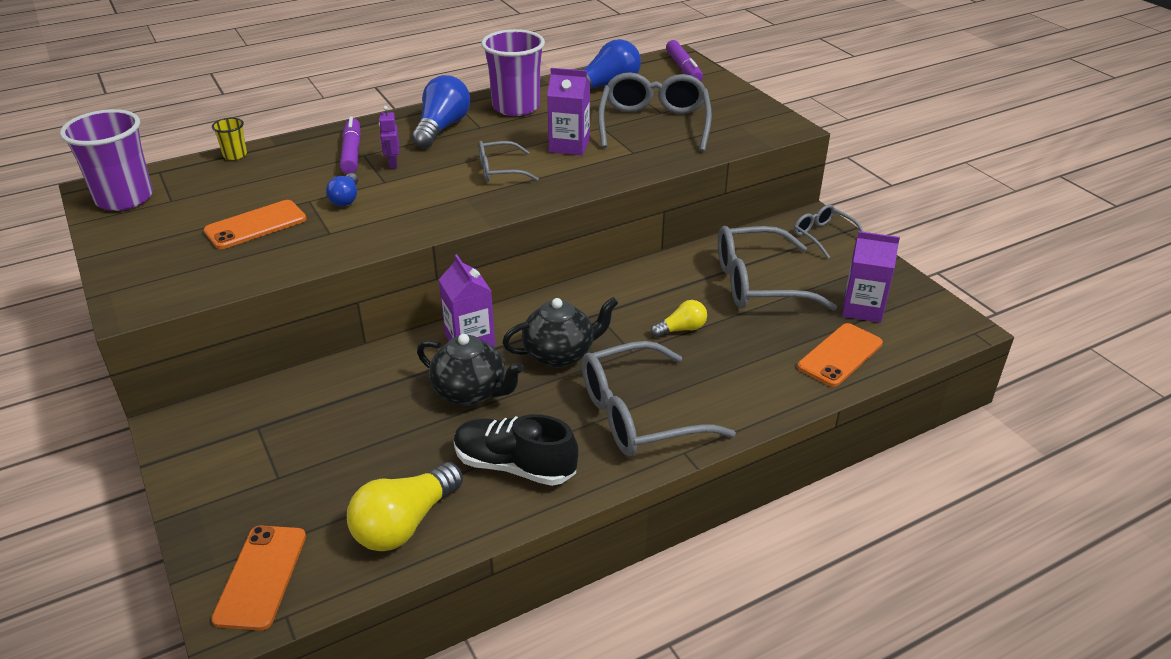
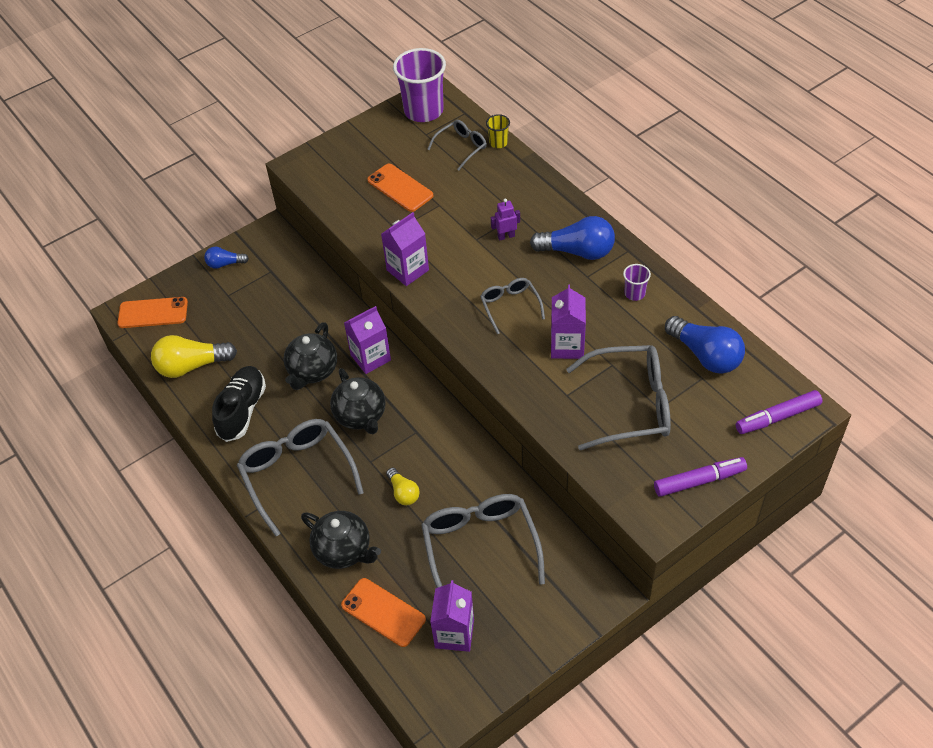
camera: 85 degrees right, 15 degrees up
(346, 199) = (445, 224): blue light bulb -> blue light bulb (225, 264)
(352, 153) = (518, 207): purple marker -> purple marker (699, 481)
(405, 523) = (191, 366): yellow light bulb -> yellow light bulb turned 45 degrees counterclockwise
(406, 229) = (407, 270): none -> purple carton
(516, 107) = (634, 293): purple cup -> purple cup, size x0.45
(757, 380) = (344, 550): none -> black teapot
(823, 236) = (575, 602): grey glasses -> grey glasses (461, 147)

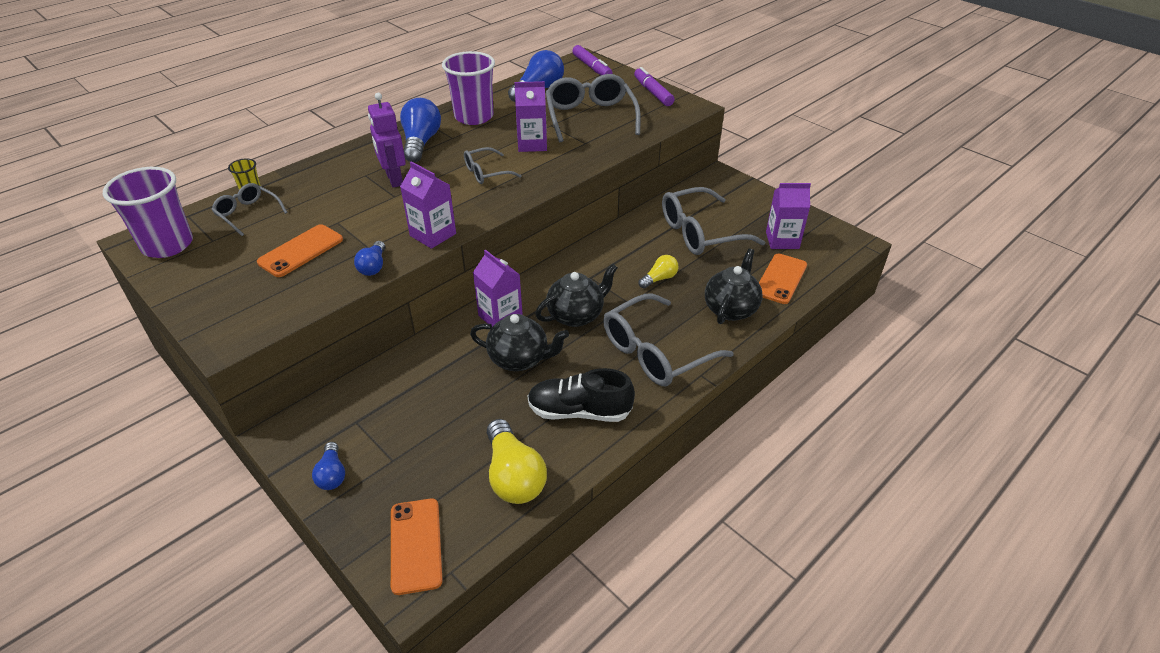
camera: 100 degrees left, 10 degrees down
(369, 235) = (373, 266): none -> blue light bulb
(506, 236) = (394, 179): purple robot -> purple robot, size x1.75
(634, 293) = (474, 117): purple cup -> purple cup, size x2.20

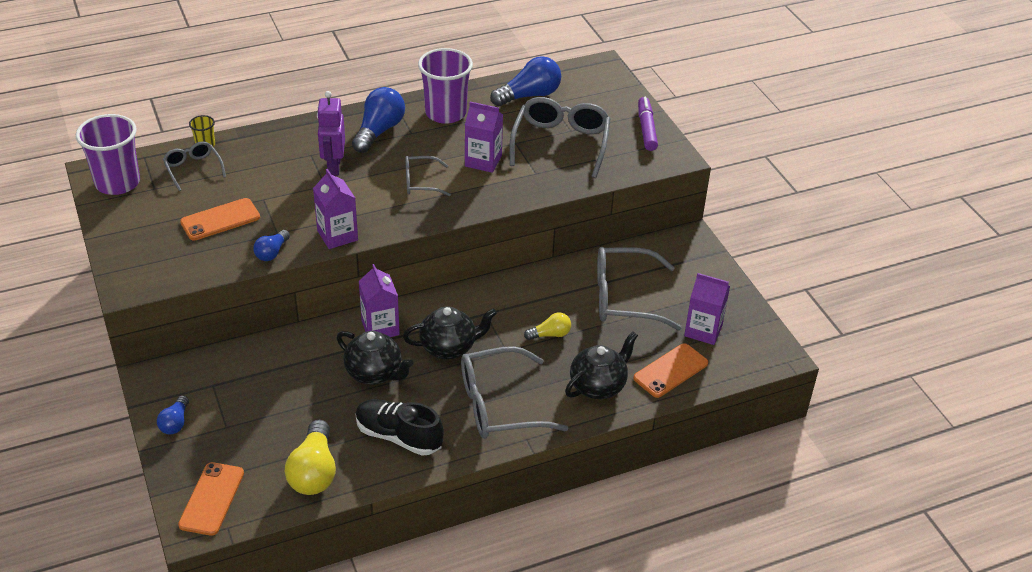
camera: 20 degrees right, 0 degrees up
(592, 67) = (603, 79): purple marker -> none

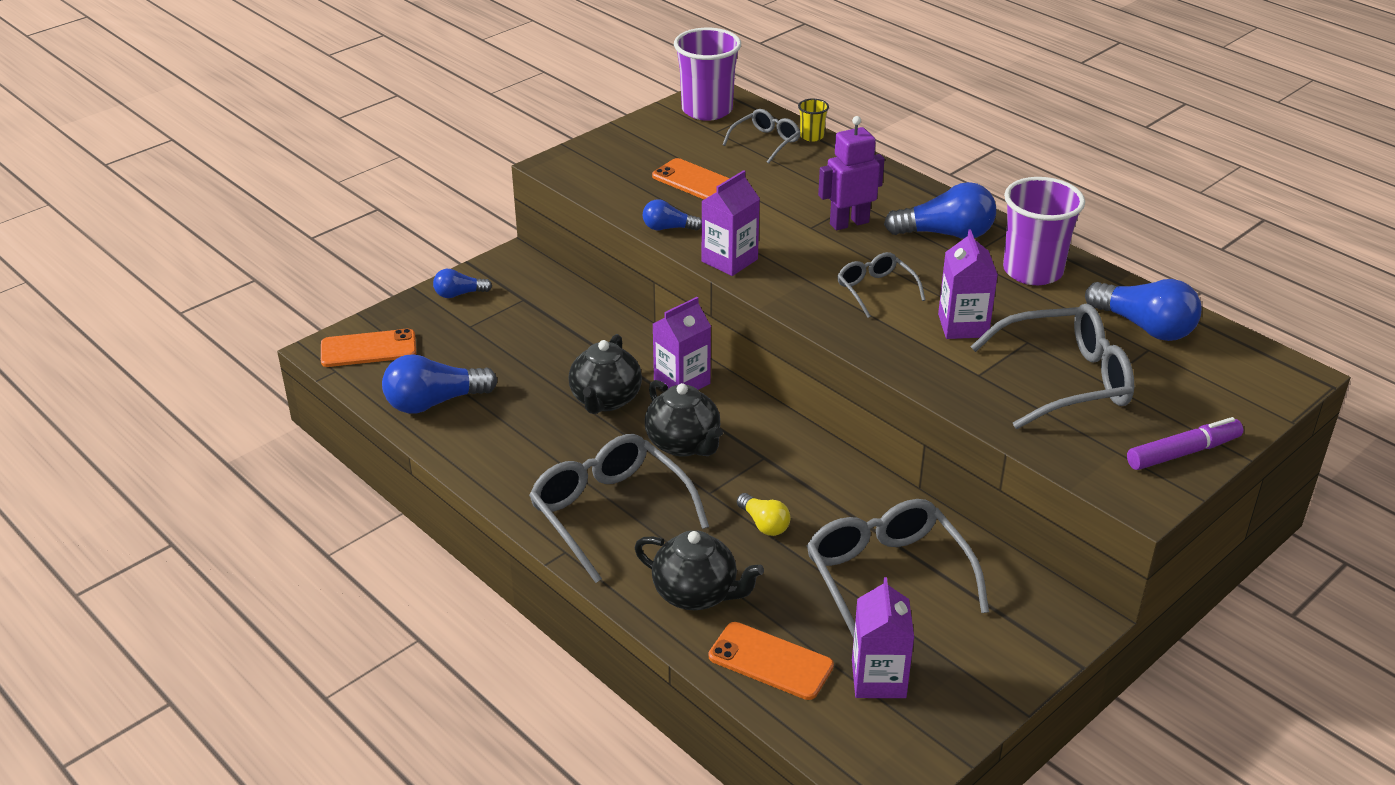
camera: 70 degrees right, 5 degrees down
(314, 472) = (434, 402): yellow light bulb -> blue light bulb
(398, 436) = (516, 447): black shoe -> none

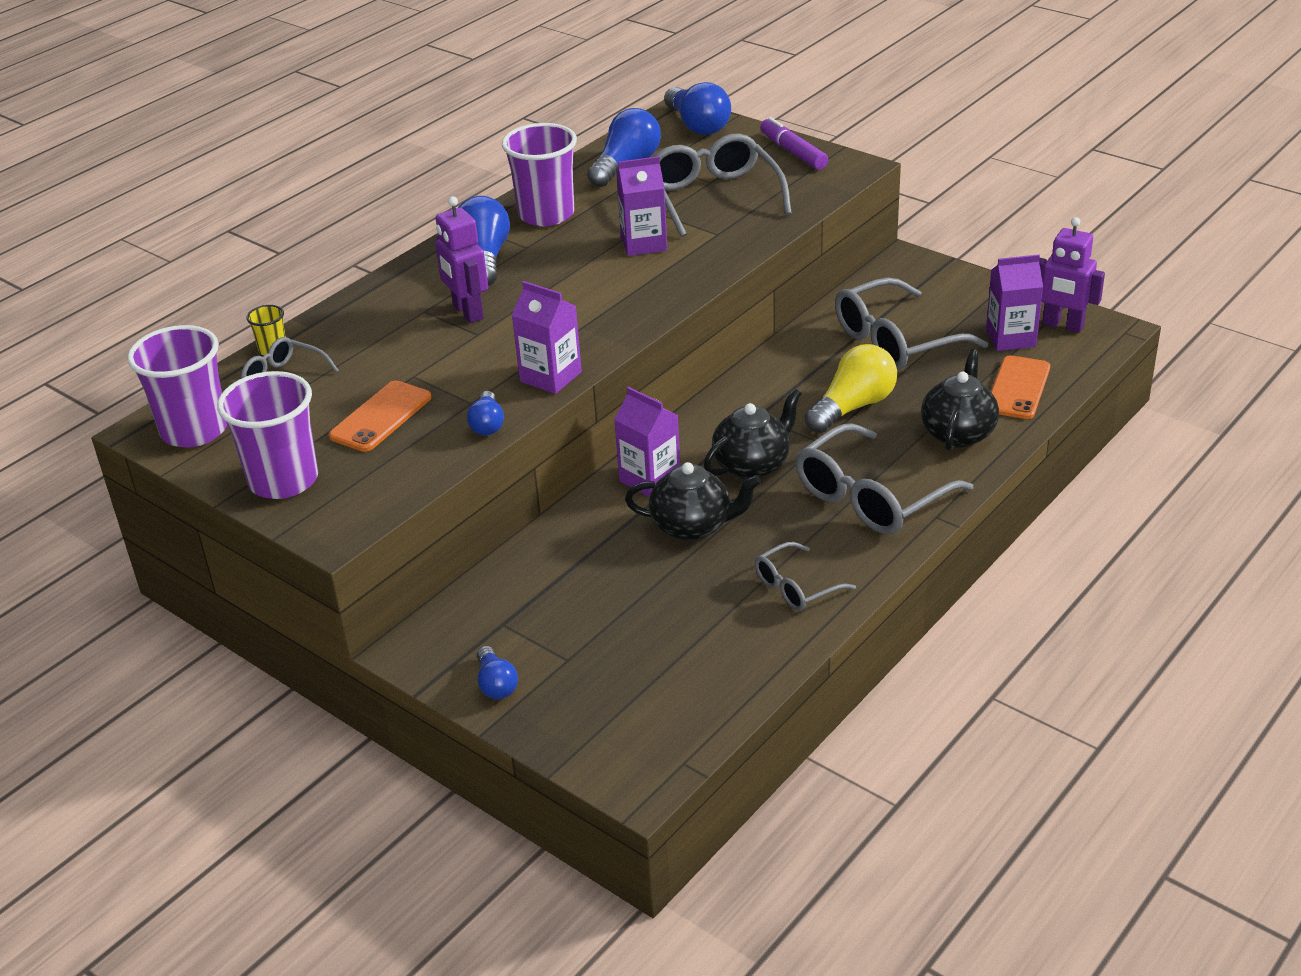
camera: 95 degrees left, 0 degrees up
(368, 349) = (631, 742): orange phone -> none
(434, 402) = (727, 657): blue light bulb -> blue light bulb (697, 125)
(628, 145) = (283, 480): none -> purple cup
(764, 524) = (853, 407): yellow light bulb -> yellow light bulb, size x1.80
(875, 290) = (593, 289): grey glasses -> grey glasses (795, 587)
(901, 736) = (1062, 325): none -> purple robot

